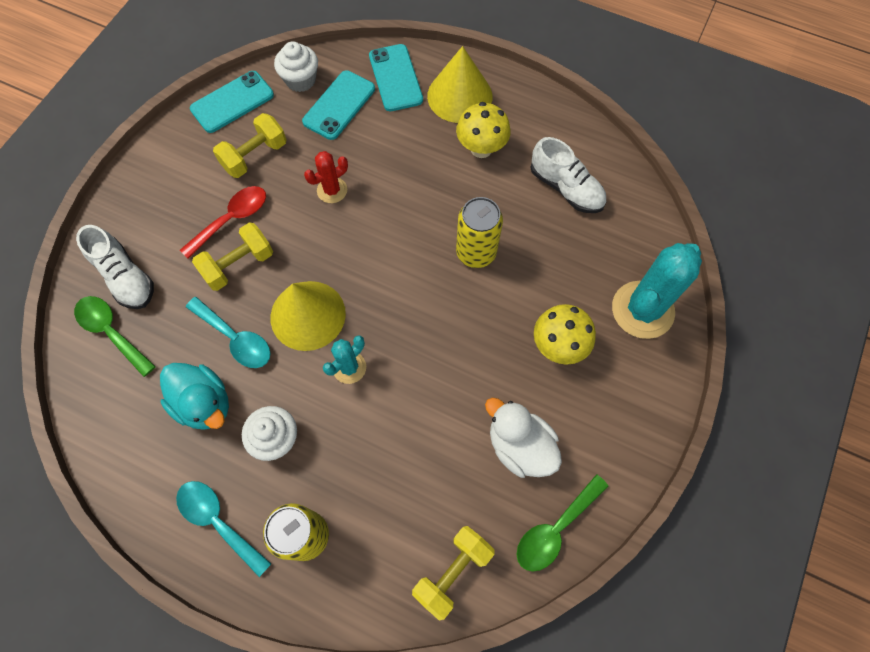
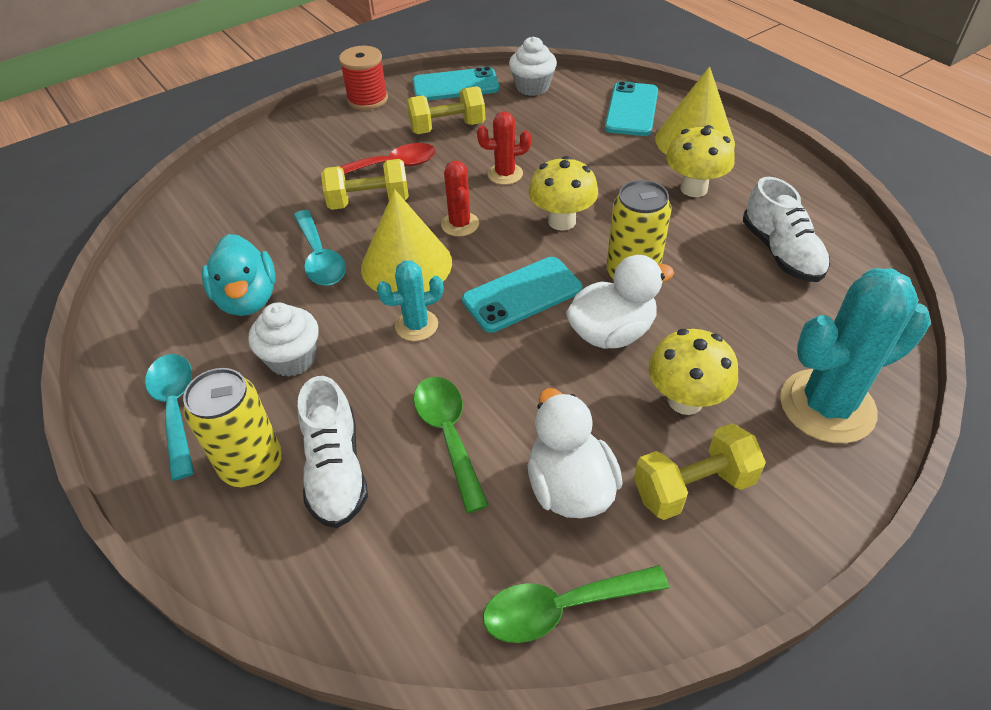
camera: 30 degrees right, 20 degrees down
(112, 332) = (213, 212): green spoon -> green spoon (448, 435)
(125, 277) = (260, 177): white shoe -> white shoe (336, 470)
(162, 148) = (367, 99): none -> red spool
(326, 258) = (460, 224): none -> red cactus
(339, 105) = (558, 114): turquoise phone -> turquoise phone (522, 294)
(401, 222) = (562, 221): none -> yellow mushroom
(453, 572) = (392, 590): yellow dumbbell -> yellow dumbbell (693, 487)
(487, 311) = (611, 333): none -> white duck

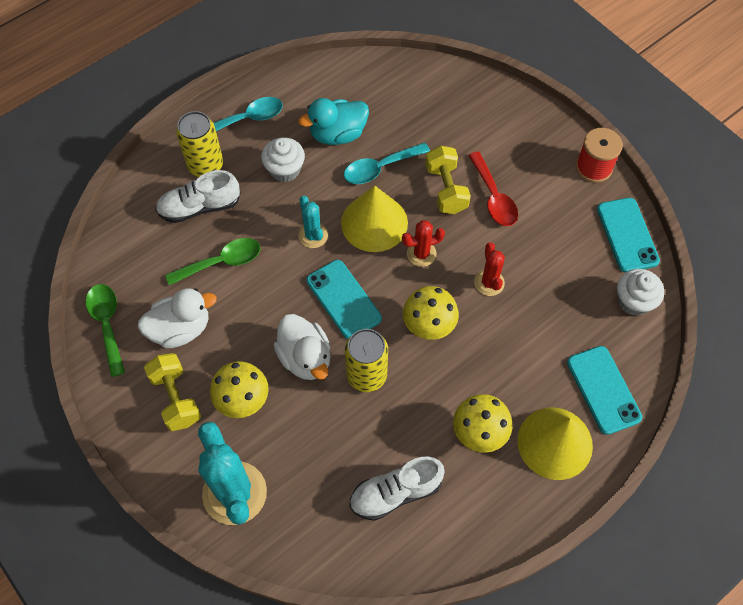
camera: 85 degrees right, 15 degrees up
(447, 128) = (555, 234): yellow dumbbell -> none
(631, 110) = (603, 390): turquoise phone -> turquoise phone turned 60 degrees clockwise

